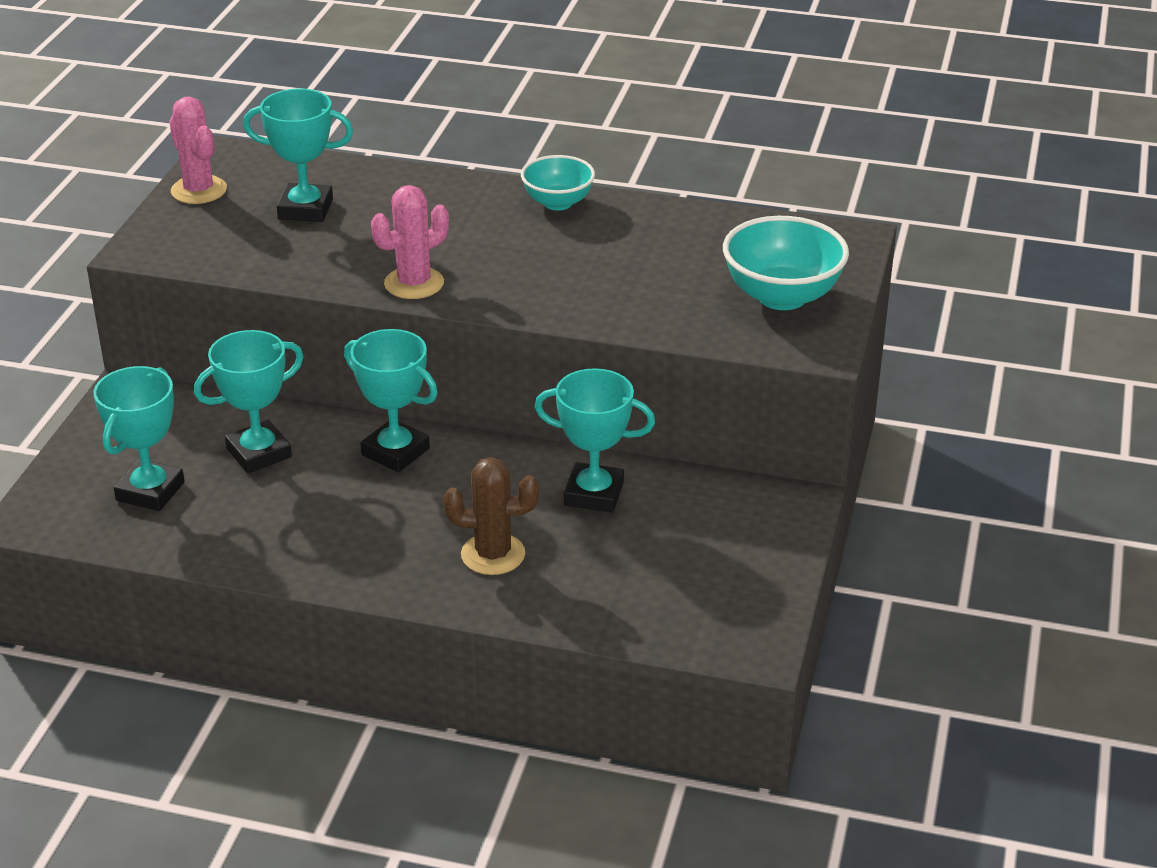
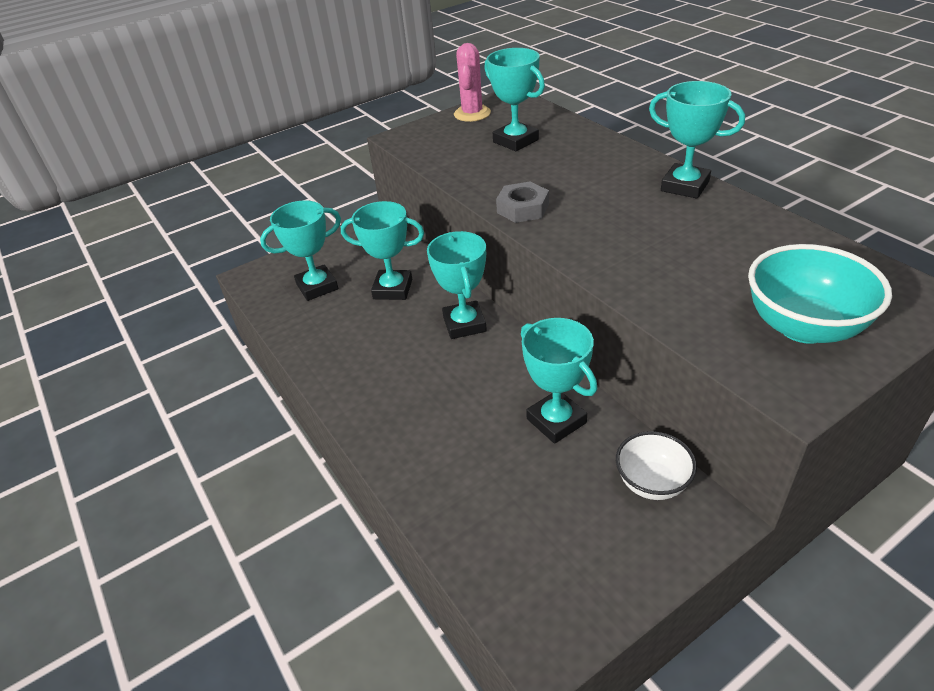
camera: 45 degrees right, 5 degrees up
(414, 283) = (523, 208): pink cactus -> grey nut
(493, 554) = (442, 431): brown cactus -> none
(558, 203) = (684, 186): turquoise bowl -> turquoise trophy
(726, 500) = (652, 483): none -> white bowl

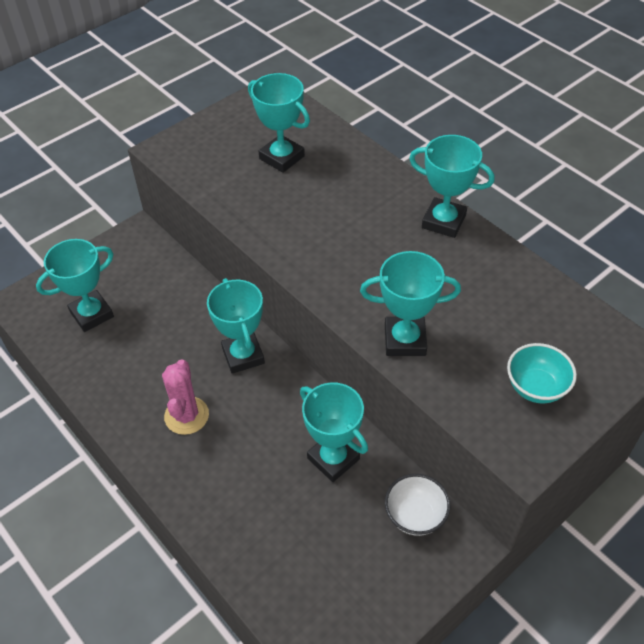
camera: 10 degrees left, 10 degrees up
(393, 289) = (169, 315): turquoise trophy -> turquoise trophy (405, 340)
(472, 114) = (234, 116): pink cactus -> pink cactus (186, 415)
(523, 208) = (294, 251): grey nut -> none
(803, 327) = (536, 387): turquoise bowl -> turquoise bowl, size x0.64

